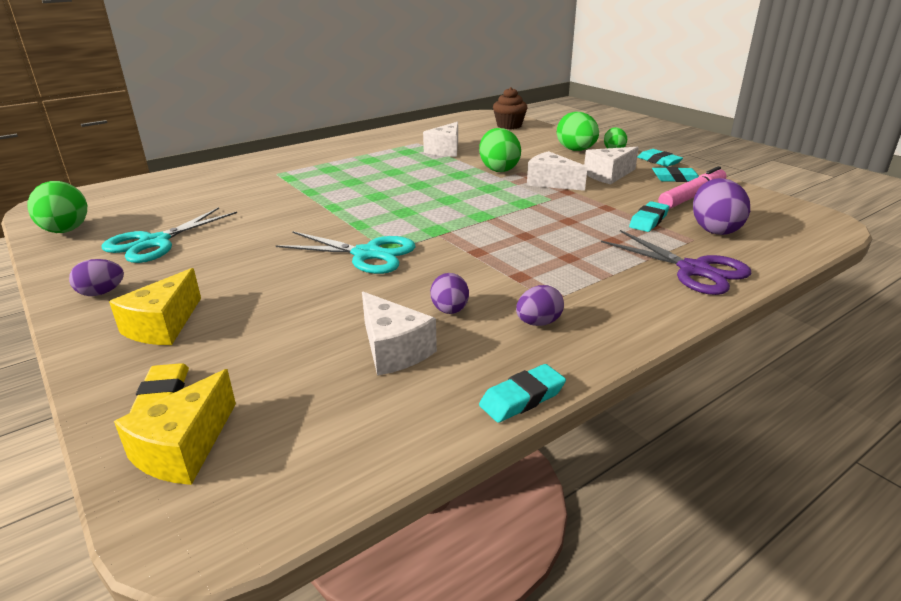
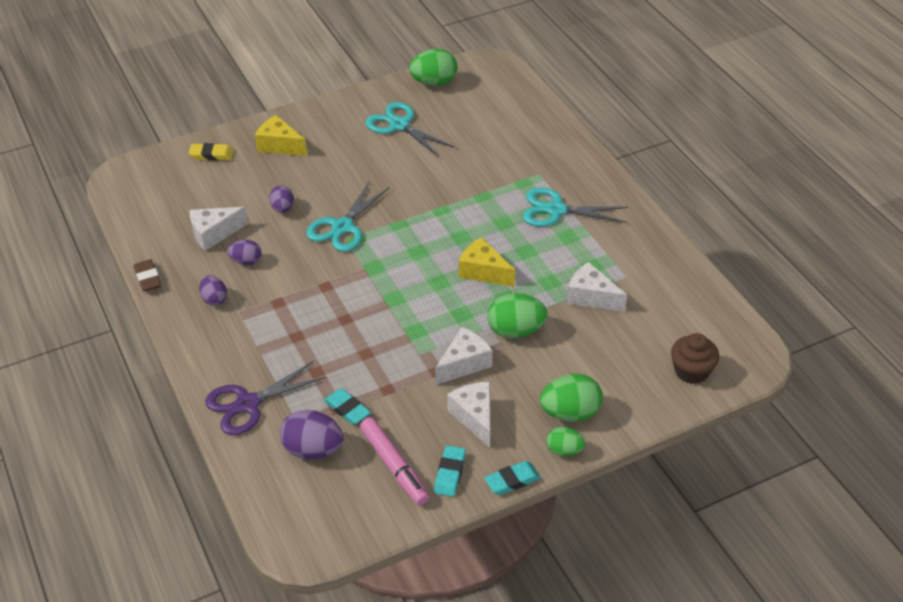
camera: 100 degrees right, 15 degrees up
(101, 293) = (330, 116): purple egg -> purple egg (283, 208)
(184, 448) = (168, 166): yellow cheese -> yellow cheese (483, 272)
(333, 165) = (556, 210): none -> turquoise scissors
(522, 398) = (148, 278): turquoise eraser -> brown eraser

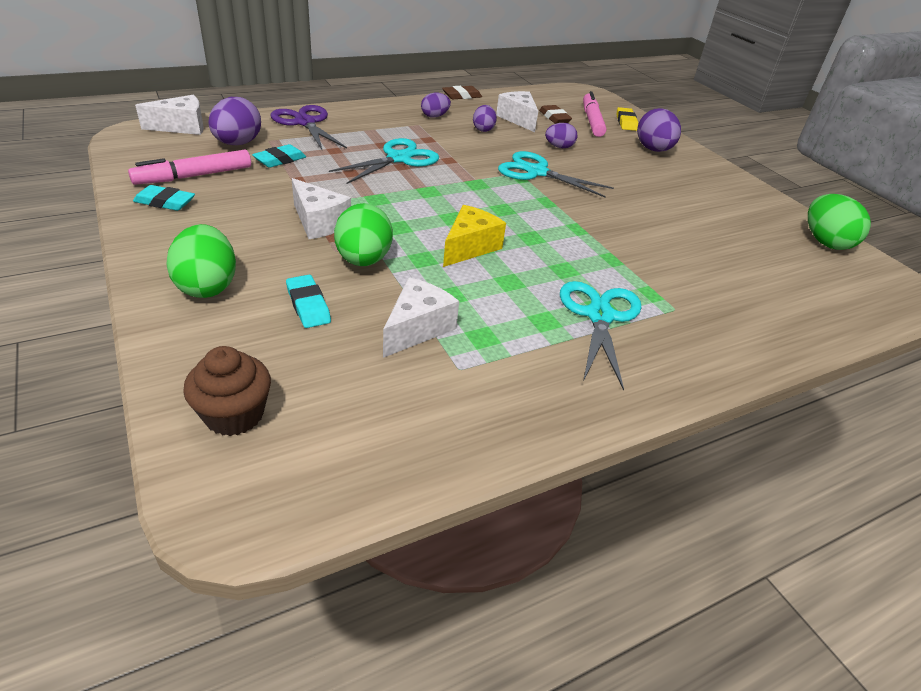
camera: 85 degrees right, 5 degrees down
(206, 206) = (554, 118): none -> brown eraser
(211, 179) = (592, 121): none -> pink marker
(279, 145) = (653, 150): yellow cheese -> purple egg
(399, 125) = (723, 213): turquoise scissors -> turquoise scissors (398, 159)
(475, 417) = (235, 222): white cheese -> white cheese (182, 127)
(512, 480) = (129, 236): turquoise eraser -> turquoise eraser (308, 305)
(564, 450) = (149, 275): green egg -> none

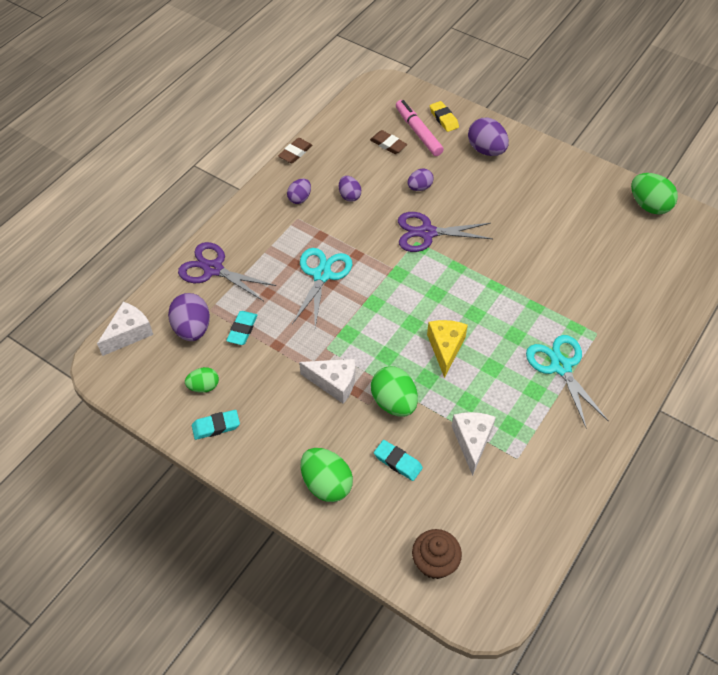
camera: 25 degrees left, 15 degrees up
(194, 176) = (204, 386): pink marker -> green egg
(518, 119) = (363, 163): white cheese -> none
(537, 172) = (427, 233): turquoise scissors -> purple scissors

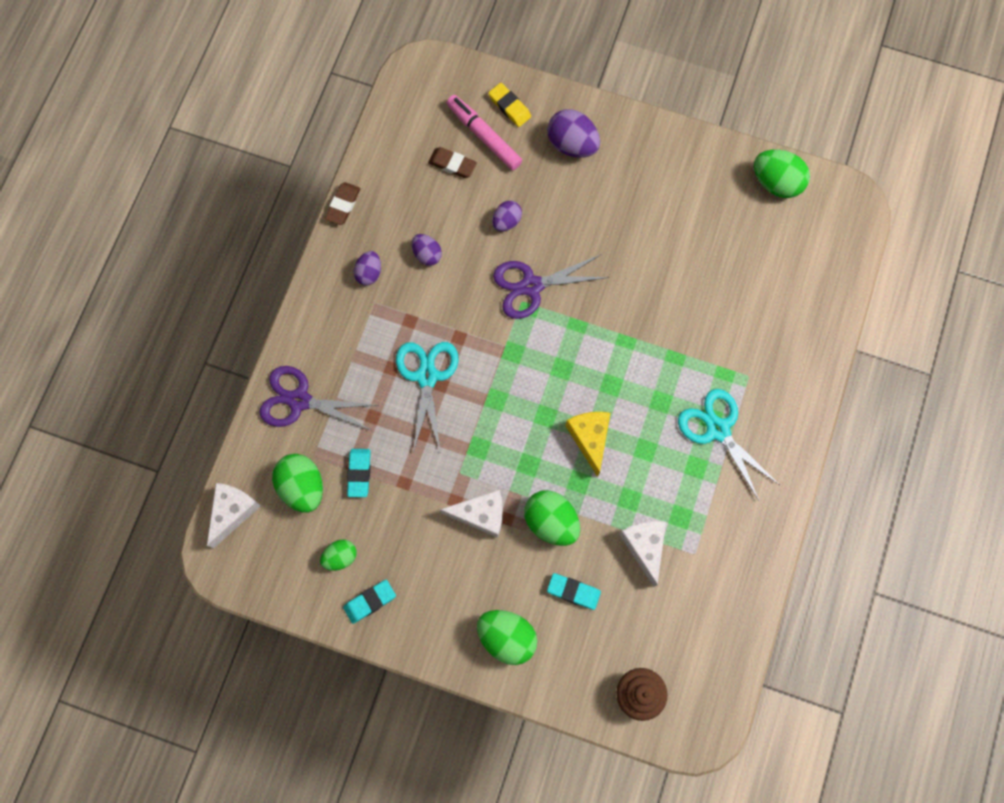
camera: 15 degrees left, 20 degrees up
(192, 329) = (302, 486): purple egg -> green egg

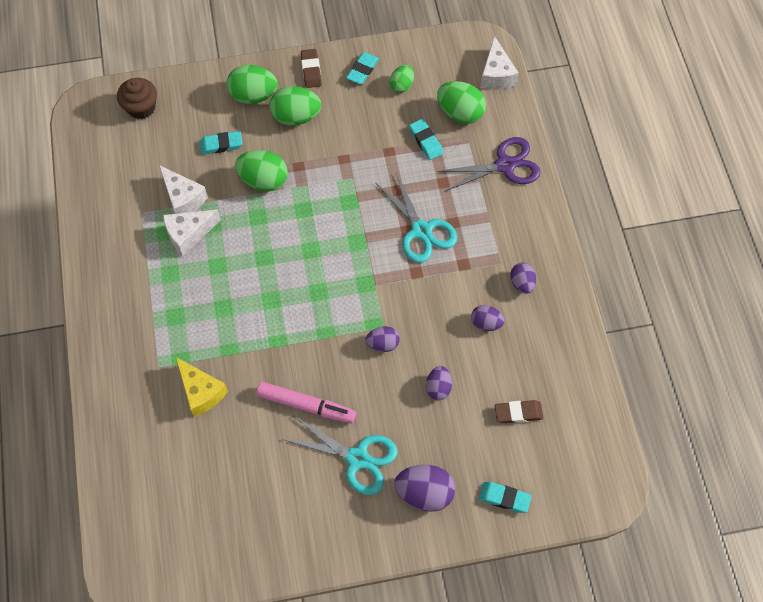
camera: 150 degrees right, 10 degrees down
(343, 205) = (583, 326): brown eraser -> brown eraser (311, 70)
(481, 514) = (319, 159): white cheese -> white cheese (189, 234)
(484, 136) = (508, 455): pink marker -> pink marker (306, 405)
(509, 107) = (504, 498): yellow eraser -> turquoise eraser
(531, 286) = (383, 344): purple scissors -> purple egg
(589, 438) = (266, 251): yellow cheese -> yellow cheese (201, 392)
(718, 430) = (165, 310): turquoise scissors -> turquoise scissors (357, 458)
(776, 182) = (212, 562): green egg -> green egg (296, 117)

